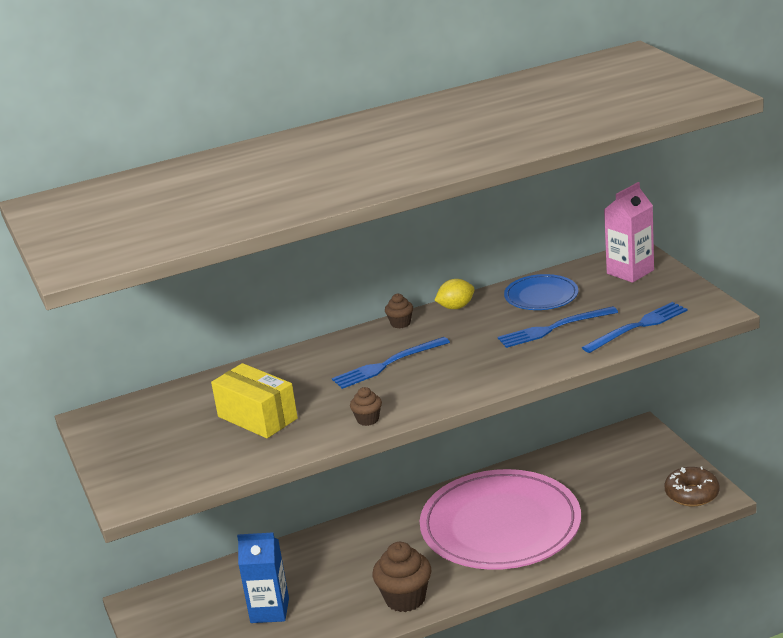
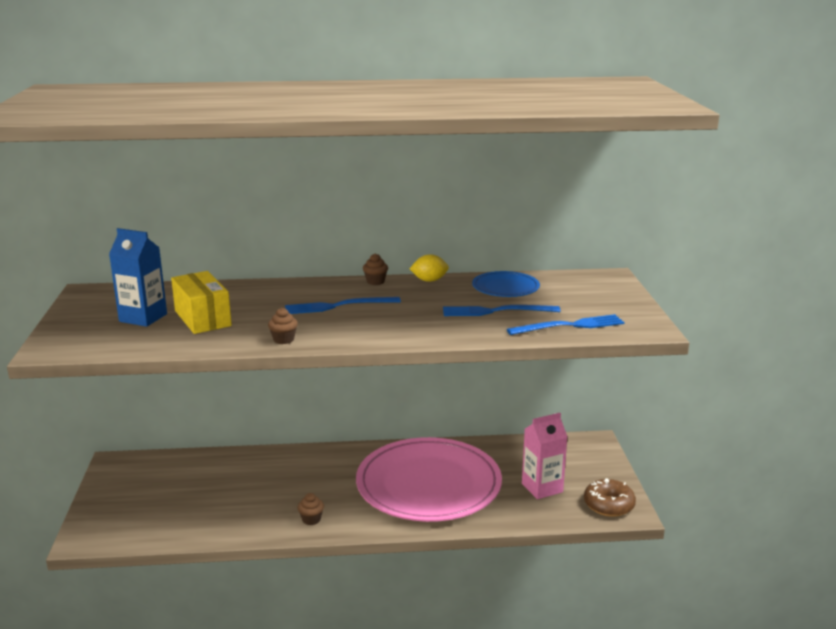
camera: 15 degrees right, 5 degrees down
(269, 610) = (202, 497): blue carton -> blue carton (143, 318)
(405, 599) = (311, 519): brown cupcake -> brown cupcake, size x0.50
(630, 272) = (595, 287): pink carton -> pink carton (542, 488)

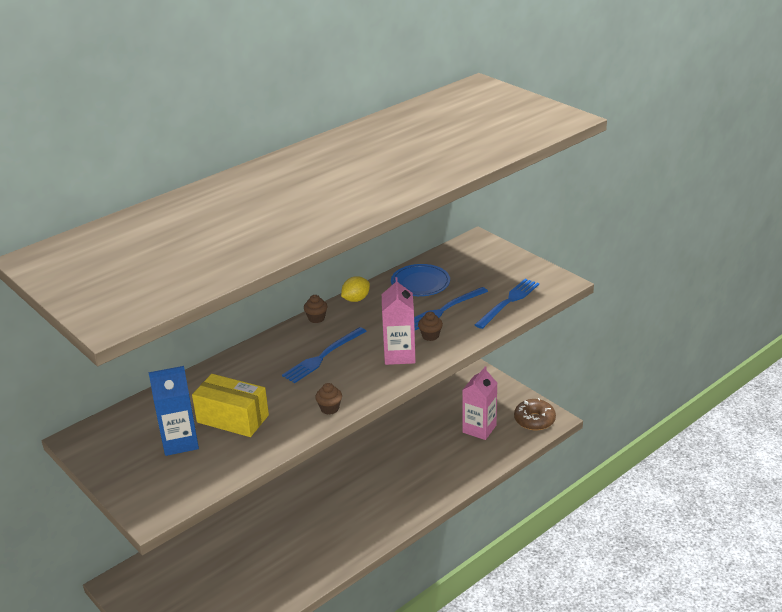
camera: 35 degrees left, 10 degrees up
(311, 519) = (347, 542): brown cupcake -> brown cupcake (430, 336)
(403, 327) = (399, 355): none -> pink carton
(428, 484) = (399, 467): pink plate -> none

